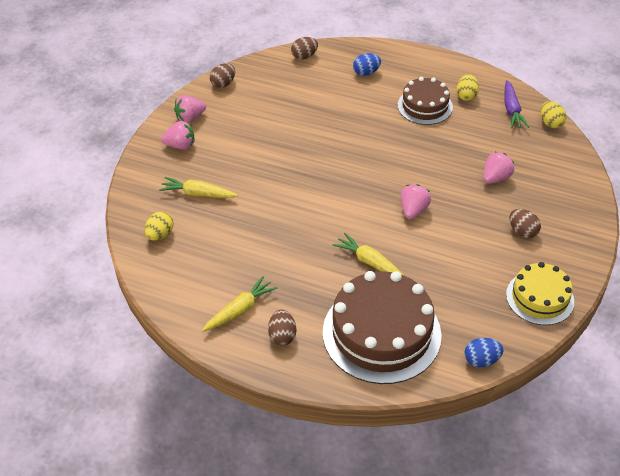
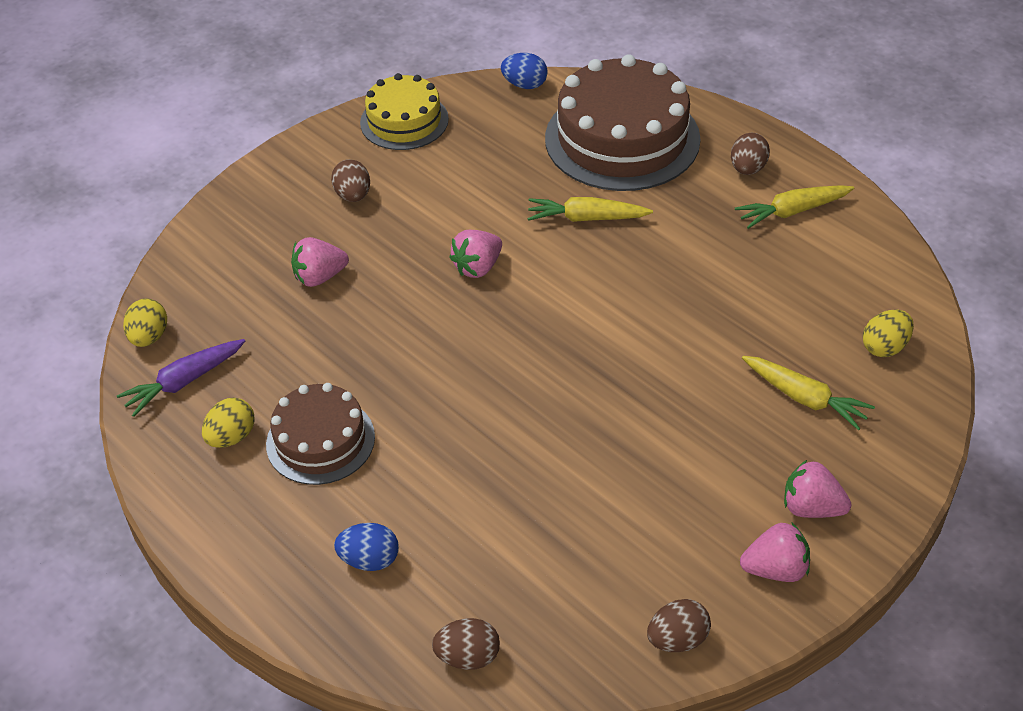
camera: 155 degrees left, 0 degrees up
(370, 262) = (586, 218): yellow carrot -> yellow carrot turned 120 degrees clockwise
(511, 110) = (184, 382): purple carrot -> purple carrot turned 150 degrees counterclockwise

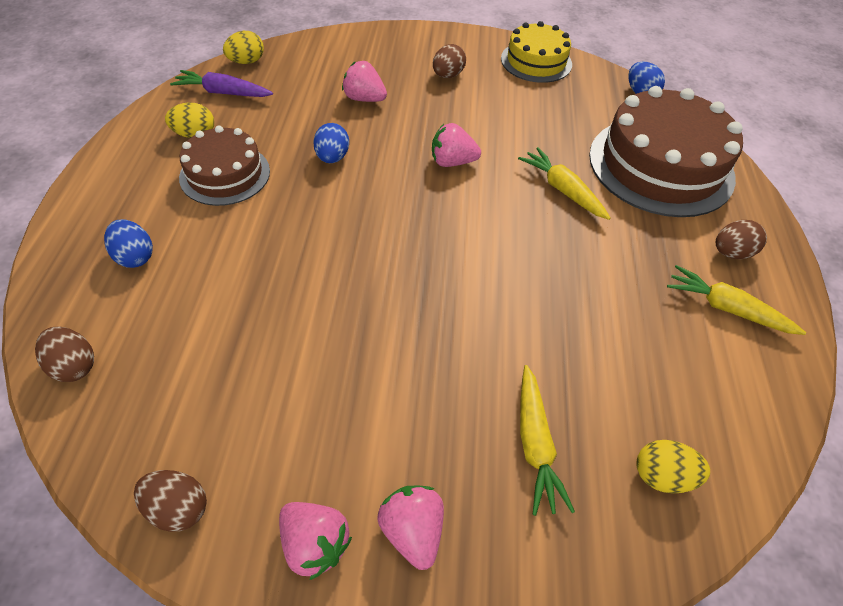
camera: 45 degrees right, 5 degrees up
(382, 348) = (332, 157): none -> blue egg

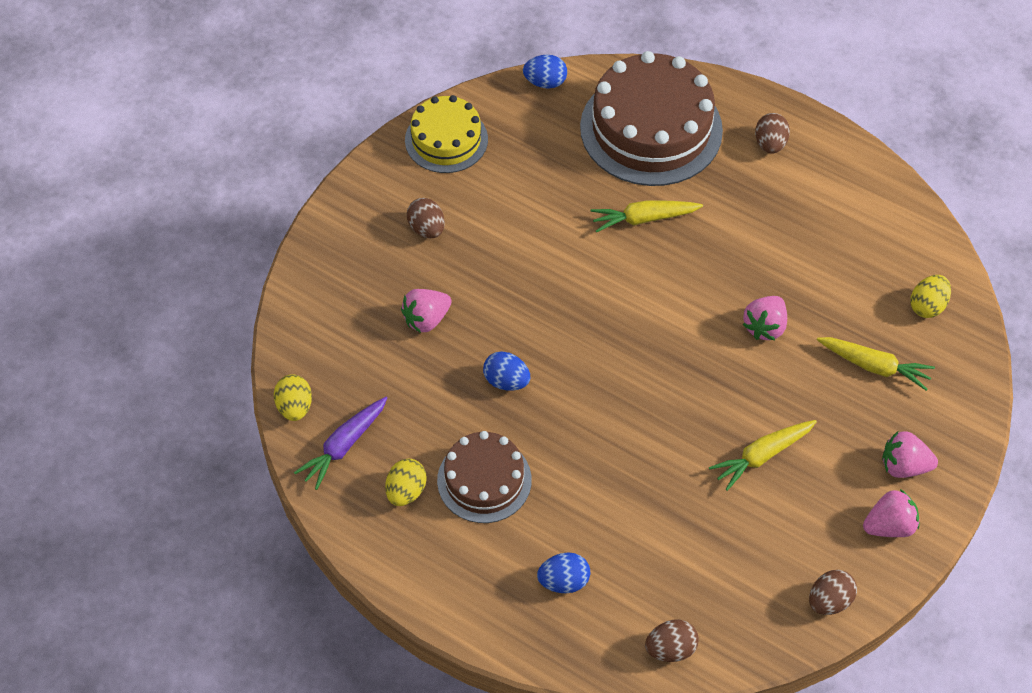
camera: 60 degrees left, 5 degrees up
(452, 162) = (564, 285): pink strawberry -> pink strawberry (764, 327)
(727, 308) = (819, 183): yellow carrot -> yellow carrot (762, 456)

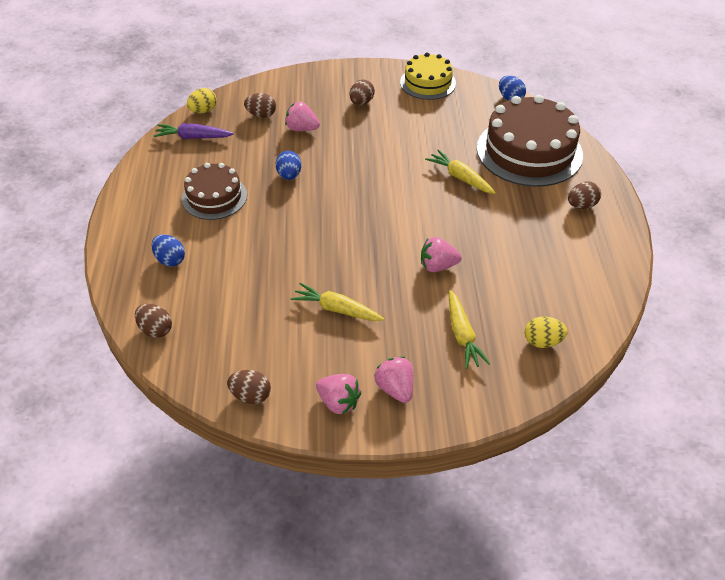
camera: 55 degrees right, 10 degrees down
(360, 347) = (261, 115): none -> brown egg
(406, 491) = (182, 171): yellow egg -> none

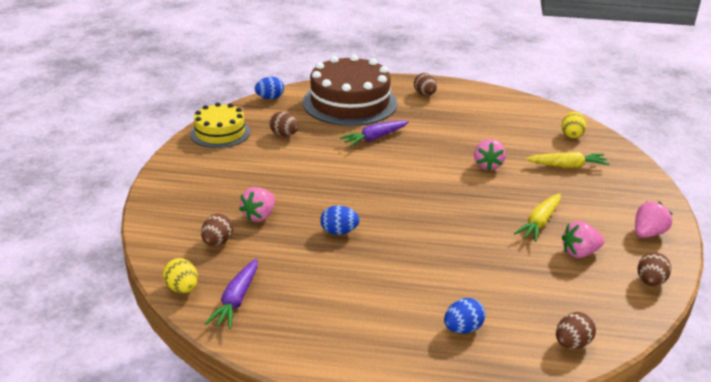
camera: 80 degrees left, 15 degrees down
(214, 197) = (360, 288): brown cake -> none
(361, 102) = (232, 173): brown egg -> brown egg (284, 135)
(395, 388) = (628, 204): pink strawberry -> pink strawberry (579, 253)
(460, 178) = (374, 138): yellow carrot -> purple carrot

